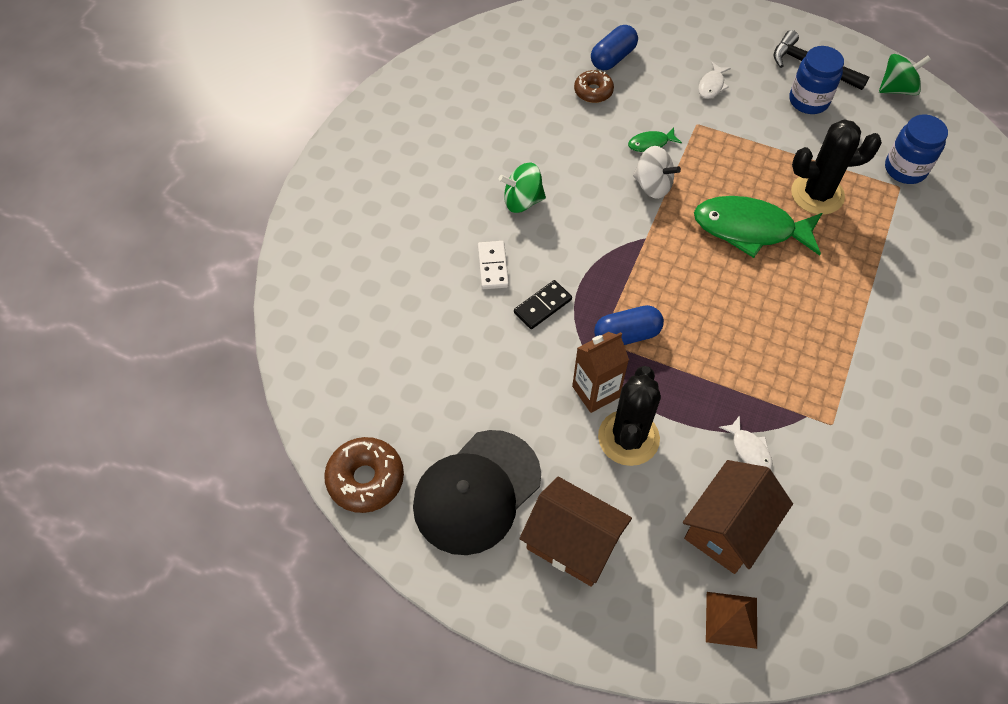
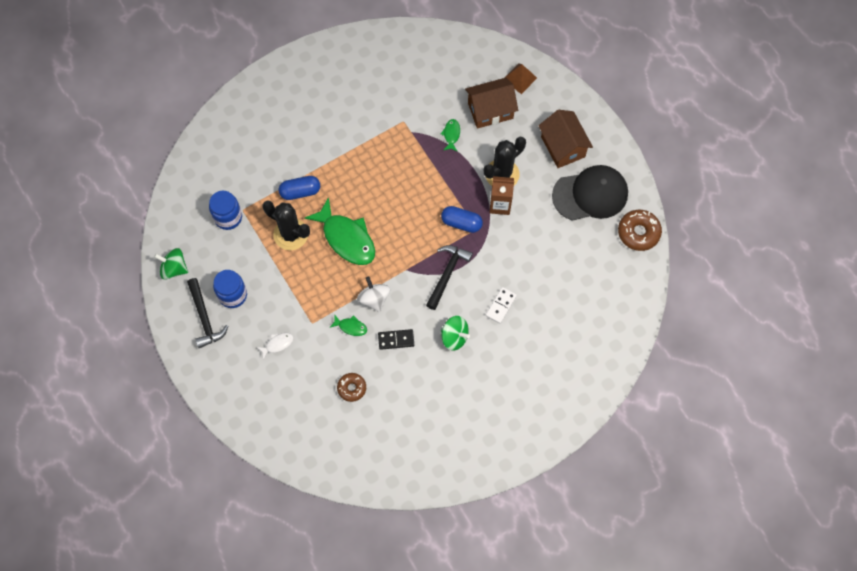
camera: 145 degrees left, 10 degrees up
(542, 306) = (491, 265): black domino -> black domino (396, 340)
(591, 262) = (447, 274): none -> black hammer
(613, 58) = (317, 407): blue capsule -> blue capsule (300, 191)
(749, 449) = (451, 134): white fish -> green fish

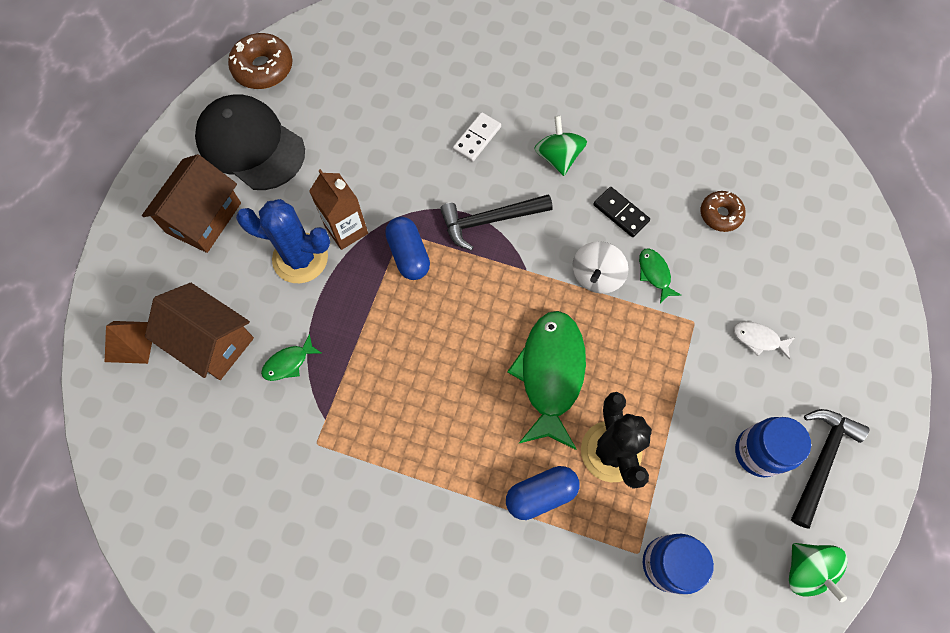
camera: 130 degrees left, 0 degrees up
(300, 191) = (541, 494): blue capsule -> blue capsule turned 60 degrees counterclockwise
(501, 306) = (477, 138): white domino -> white domino turned 45 degrees counterclockwise
(502, 174) = (300, 258): black cactus -> blue cactus

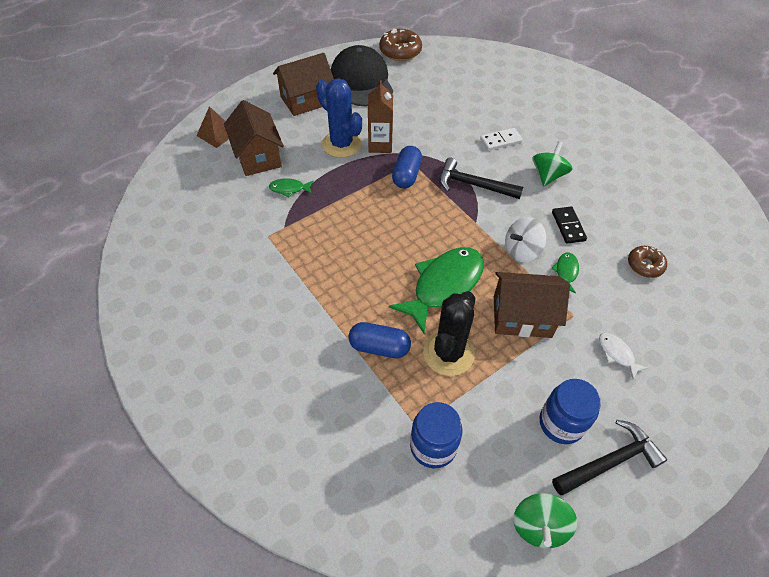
camera: 35 degrees right, 15 degrees down
(649, 358) = (522, 317): none -> brown house

